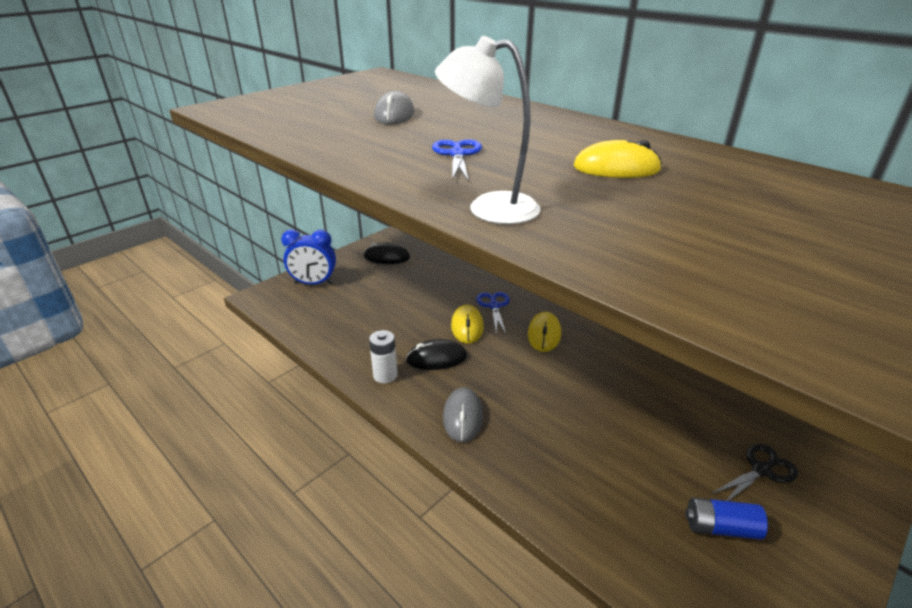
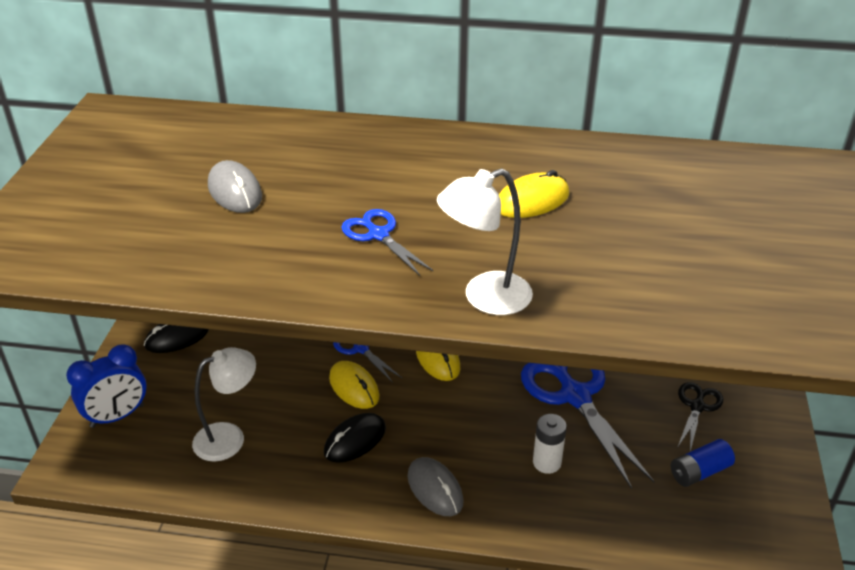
camera: 35 degrees left, 5 degrees up
(361, 321) = (229, 437): none -> white lamp
(385, 375) = (319, 487): white battery -> white battery (547, 462)
(639, 406) = (575, 396): none -> blue scissors

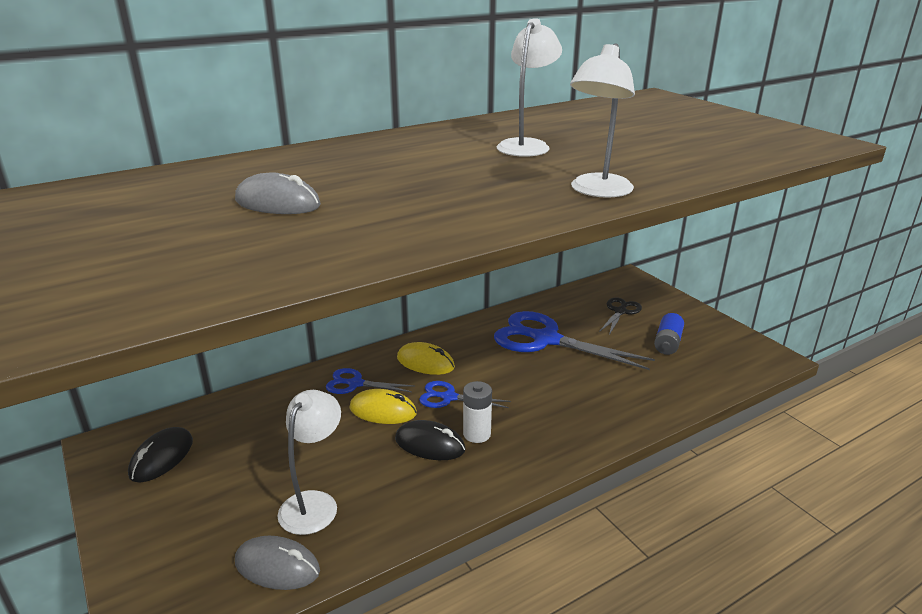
camera: 40 degrees left, 10 degrees down
(117, 416) = (167, 553): blue clock -> none
(355, 440) = (430, 444): black mouse -> black mouse turned 75 degrees counterclockwise
(378, 235) = (456, 188): blue scissors -> blue scissors (449, 397)
(435, 489) = (530, 441): grey mouse -> grey mouse (277, 566)
(532, 201) = (526, 145): yellow mouse -> white lamp
(547, 462) = (580, 384): white battery -> white battery (477, 434)
(697, 406) = (620, 311): black scissors -> black scissors turned 45 degrees clockwise

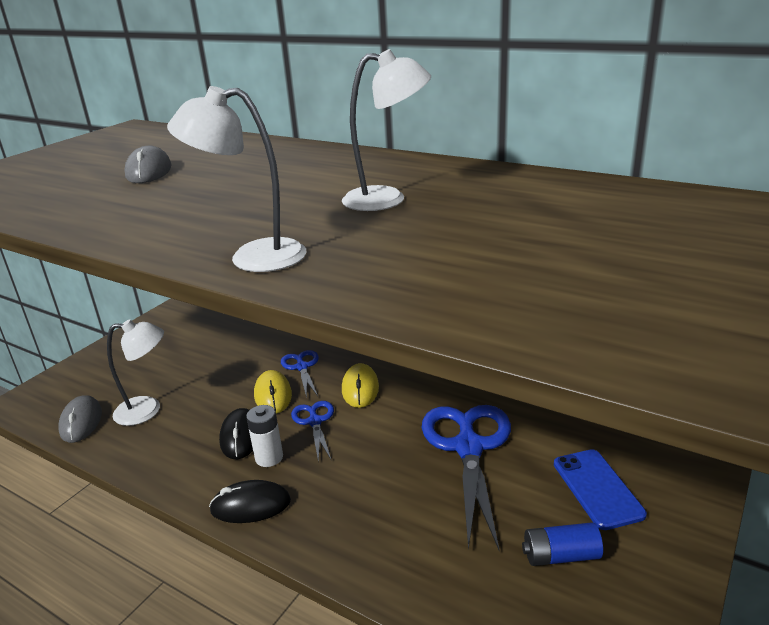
camera: 65 degrees right, 0 degrees up
(162, 457) = (172, 332): black mouse -> black mouse (250, 506)
(620, 311) = (597, 488): black scissors -> blue phone

